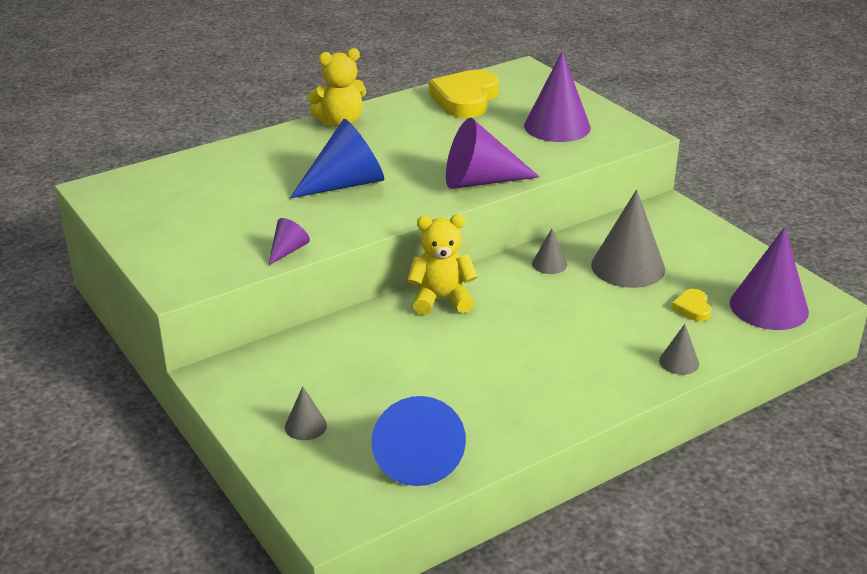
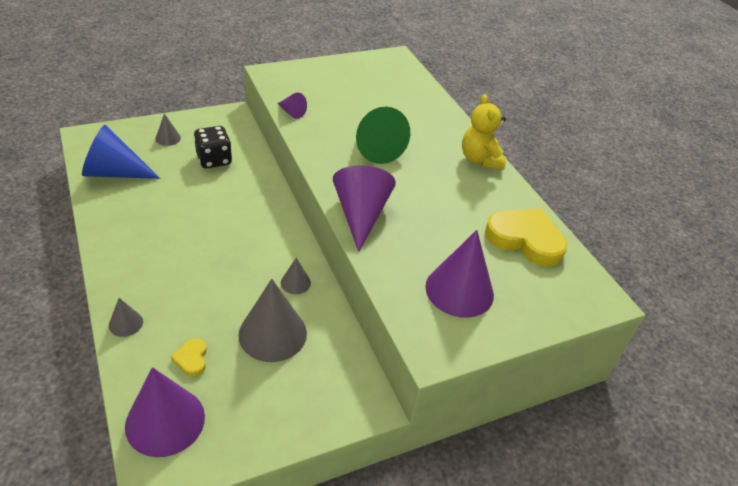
camera: 95 degrees right, 10 degrees up
(345, 184) = (375, 147): blue cone -> green cone
(346, 367) = (214, 160): none -> black dice
(441, 299) = (270, 213): yellow teddy bear -> none
(692, 308) = (191, 359): yellow heart -> yellow heart turned 105 degrees counterclockwise

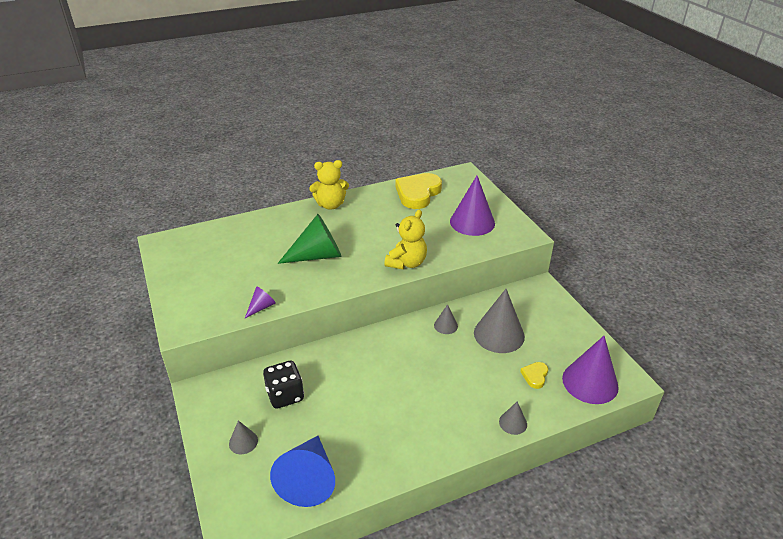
camera: 85 degrees left, 5 degrees down
(191, 359) = (535, 376): yellow heart -> yellow heart turned 120 degrees clockwise
(361, 215) = (407, 263): purple cone -> yellow teddy bear

